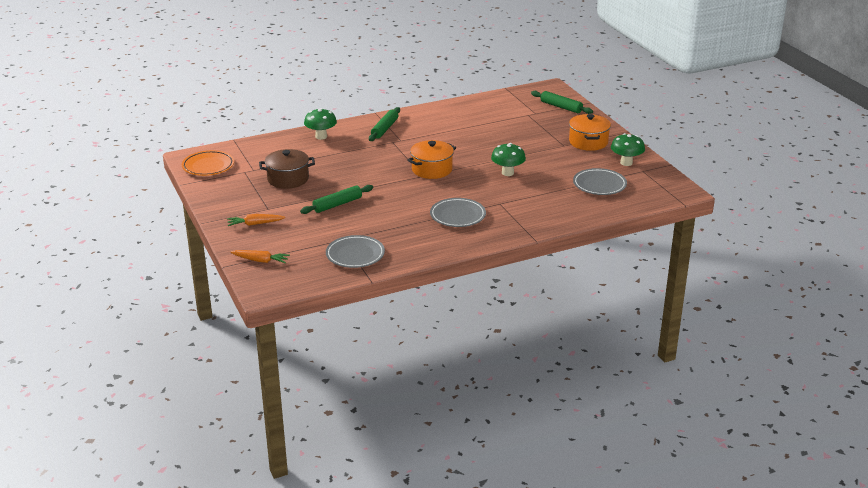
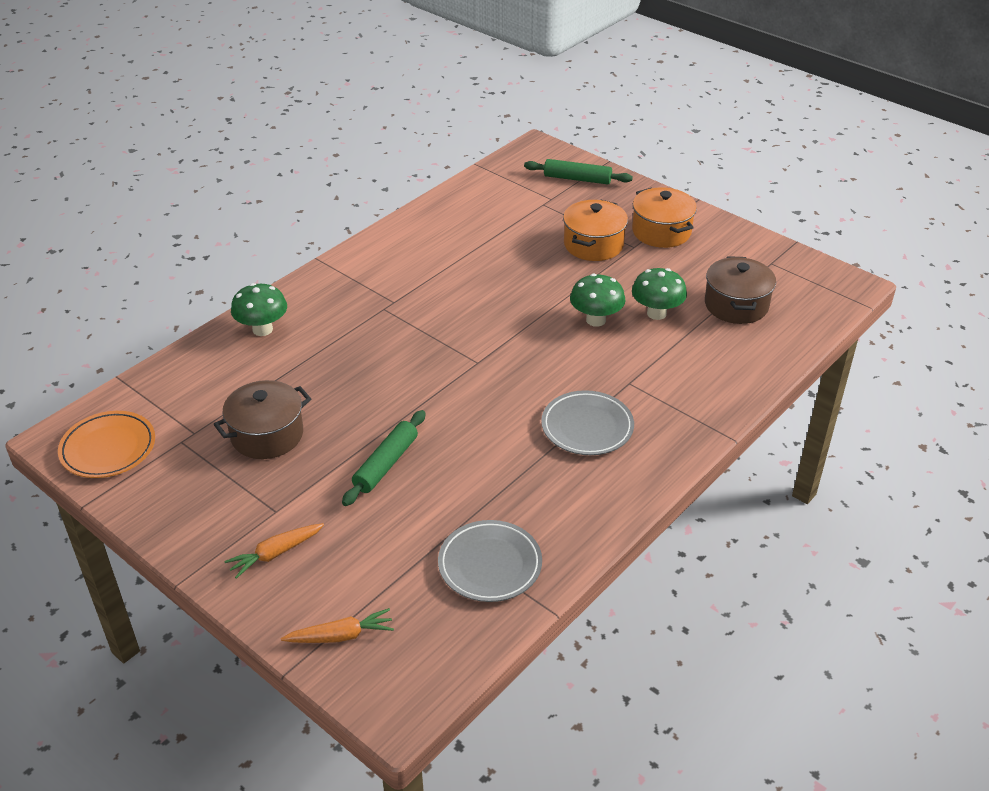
camera: 25 degrees left, 10 degrees up
(384, 129) = (353, 286): green rolling pin -> none
(432, 169) = (482, 346): orange pot -> orange pot (593, 244)
(599, 185) = (736, 305): grey plate -> brown pot
(626, 163) = (739, 255): green mushroom -> green mushroom (656, 313)

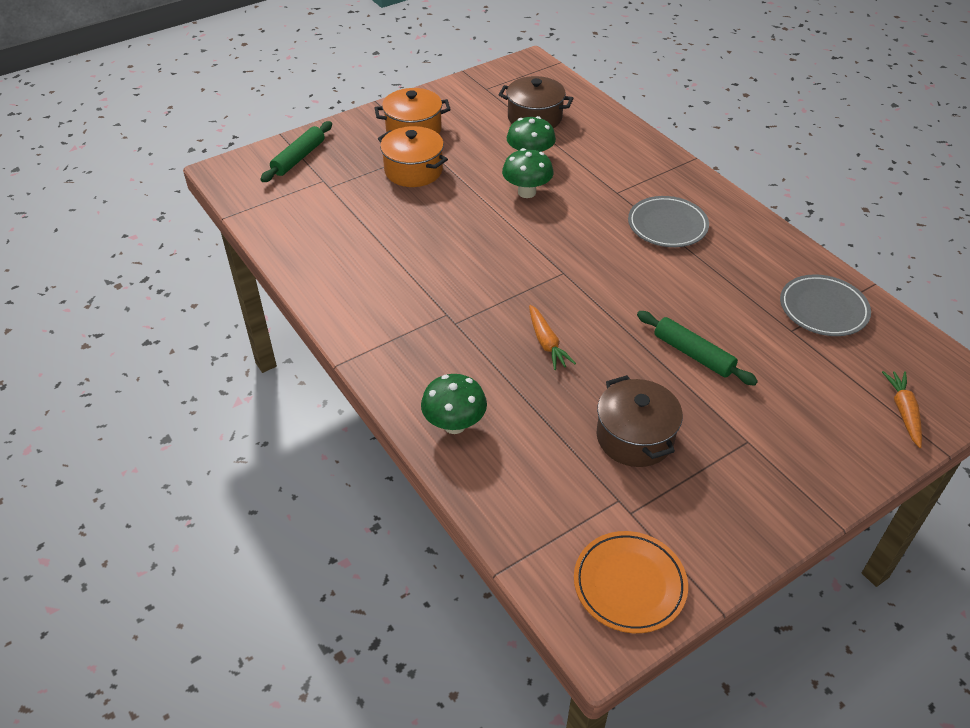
camera: 75 degrees left, 5 degrees up
(275, 553) = (804, 447): orange carrot -> orange carrot (546, 343)

